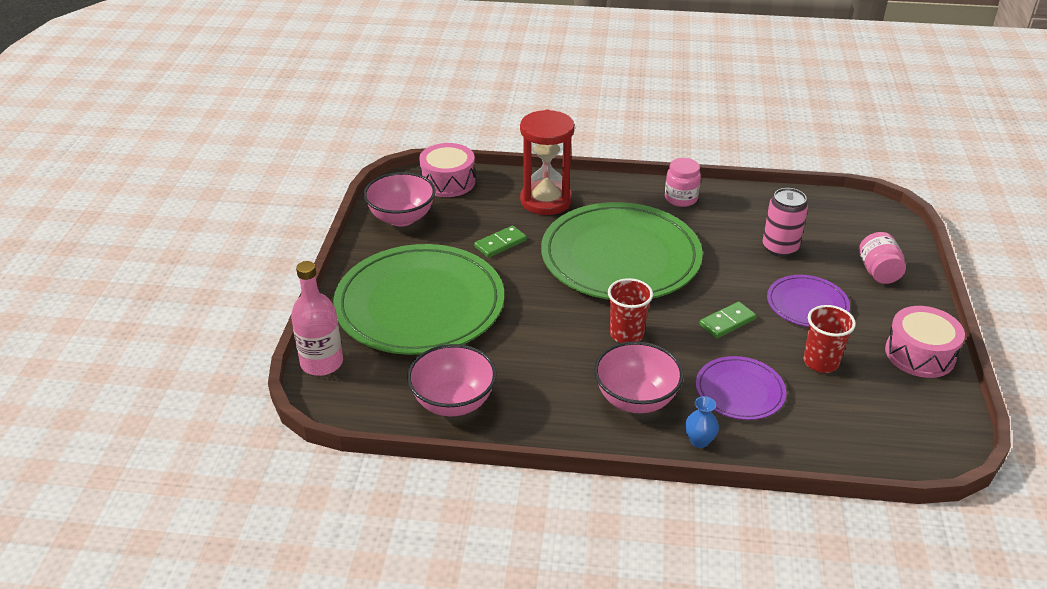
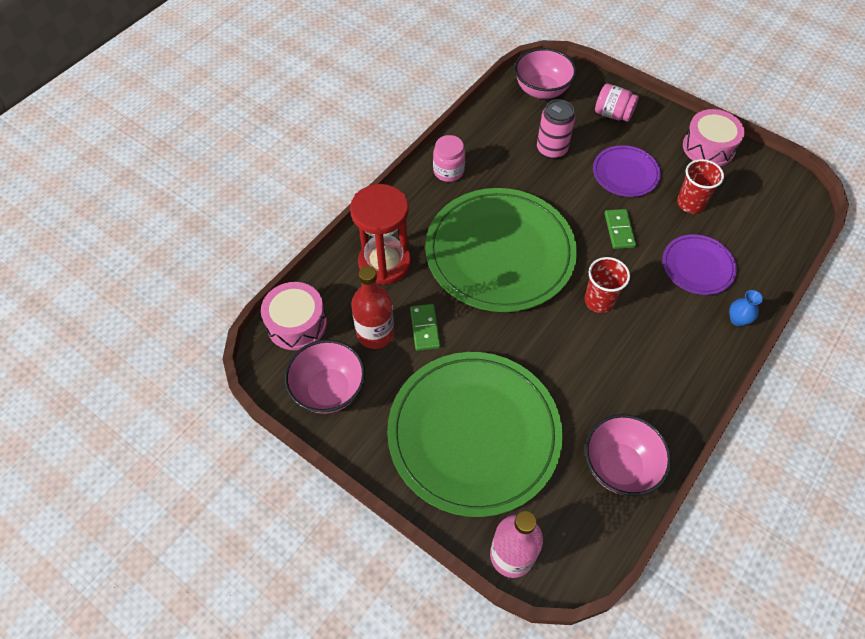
camera: 60 degrees left, 20 degrees up
(472, 221) = (375, 333): none -> red bottle
(636, 399) = (676, 335): pink bowl -> pink bowl (541, 90)

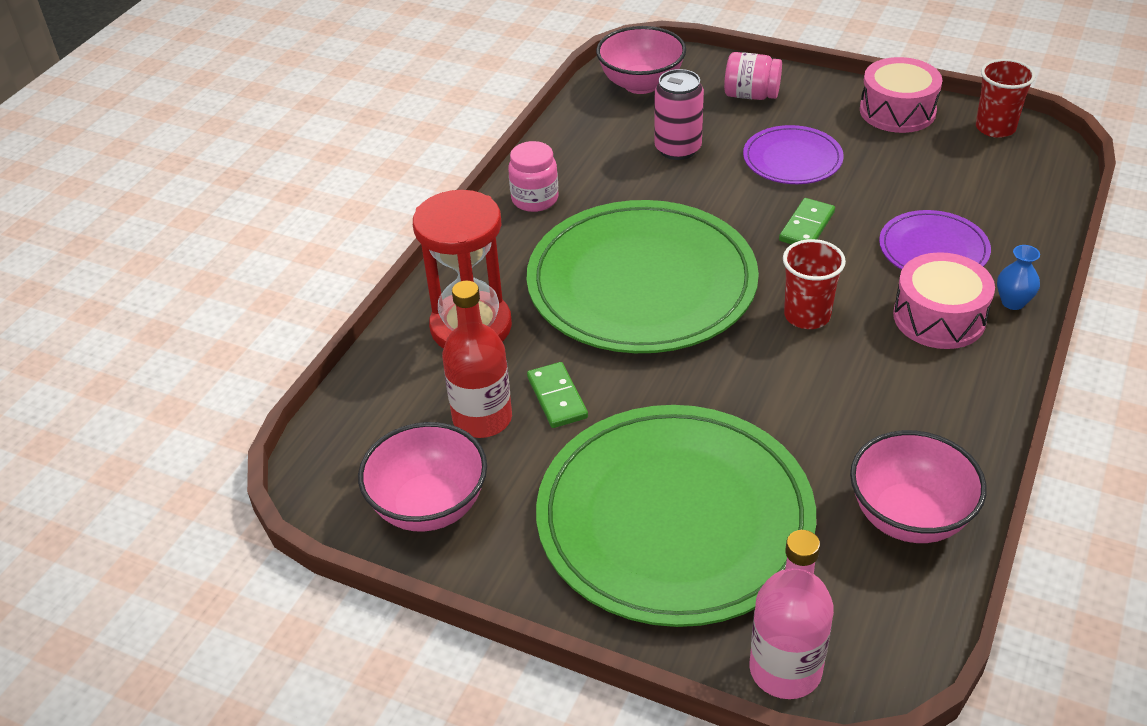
camera: 10 degrees left, 15 degrees down
(297, 323) = (354, 429): pink drum -> pink drum (939, 317)
(619, 230) = (807, 226): green domino -> green domino turned 45 degrees clockwise
(690, 203) = (896, 178): red cup -> red cup (995, 128)

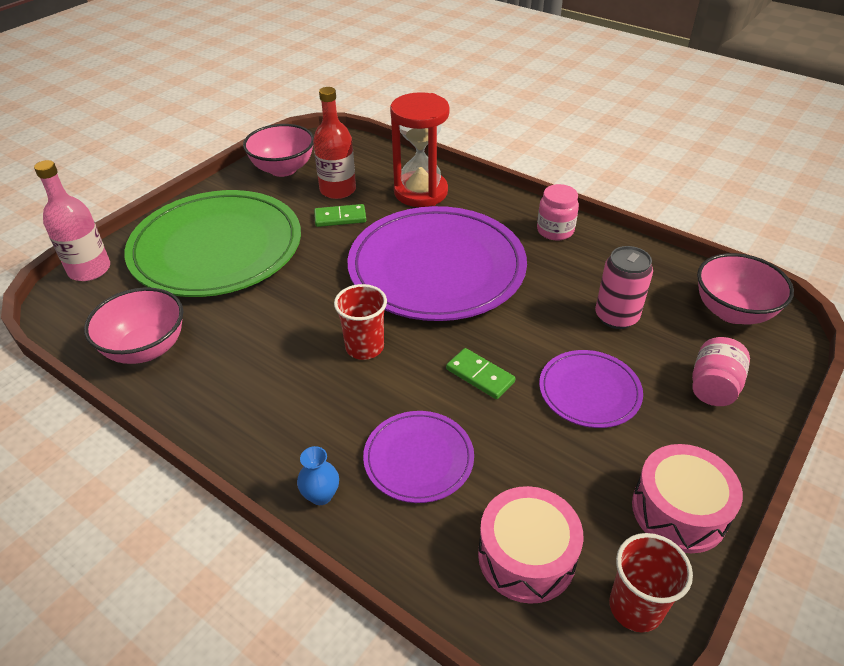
camera: 100 degrees right, 0 degrees up
(641, 283) = (437, 268): green plate -> purple plate
(939, 317) = (325, 431): pink drum -> pink drum (526, 556)

